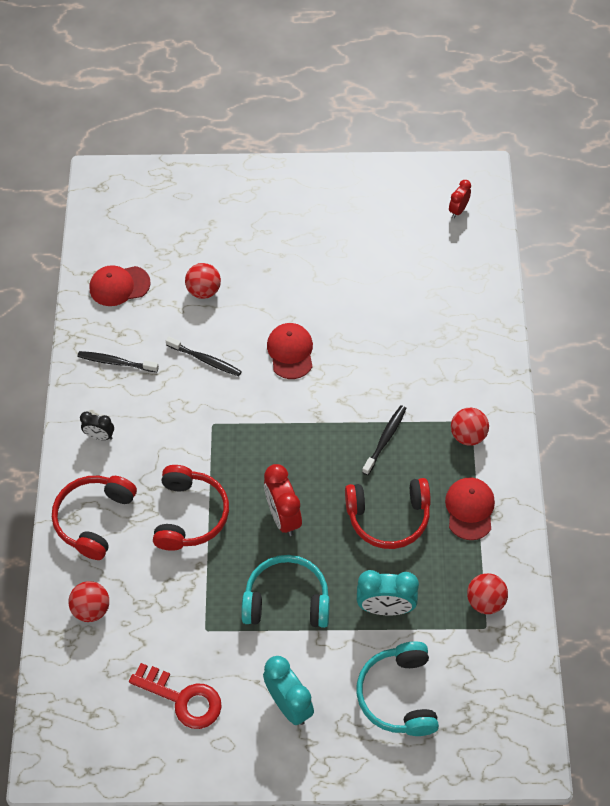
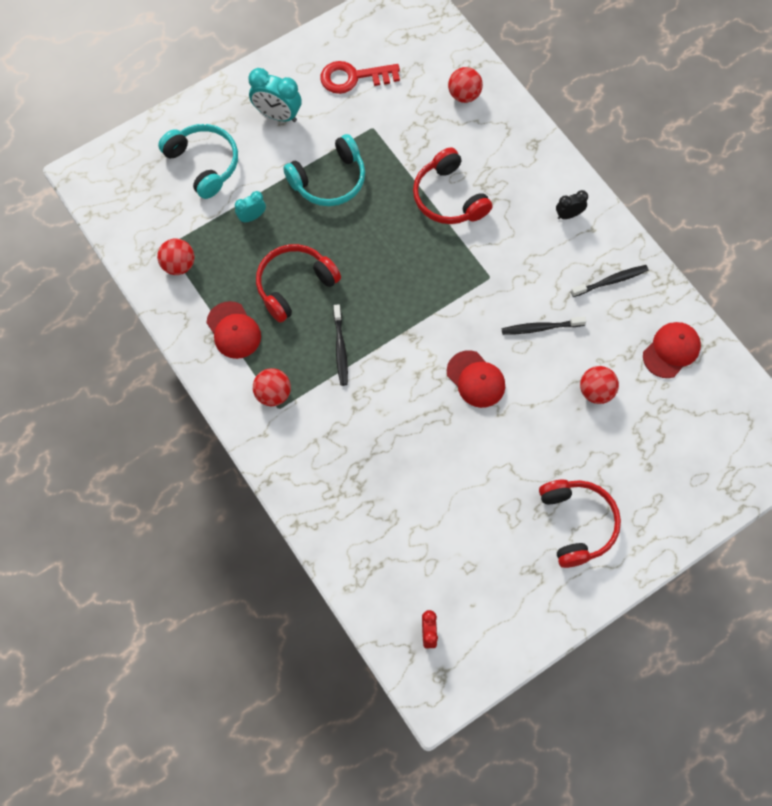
camera: 145 degrees right, 10 degrees up
(94, 519) = (517, 153): red headphones -> red headphones (577, 524)
(283, 517) = (377, 238): red clock -> none
(385, 608) = (252, 217): turquoise clock -> turquoise clock, size x0.58

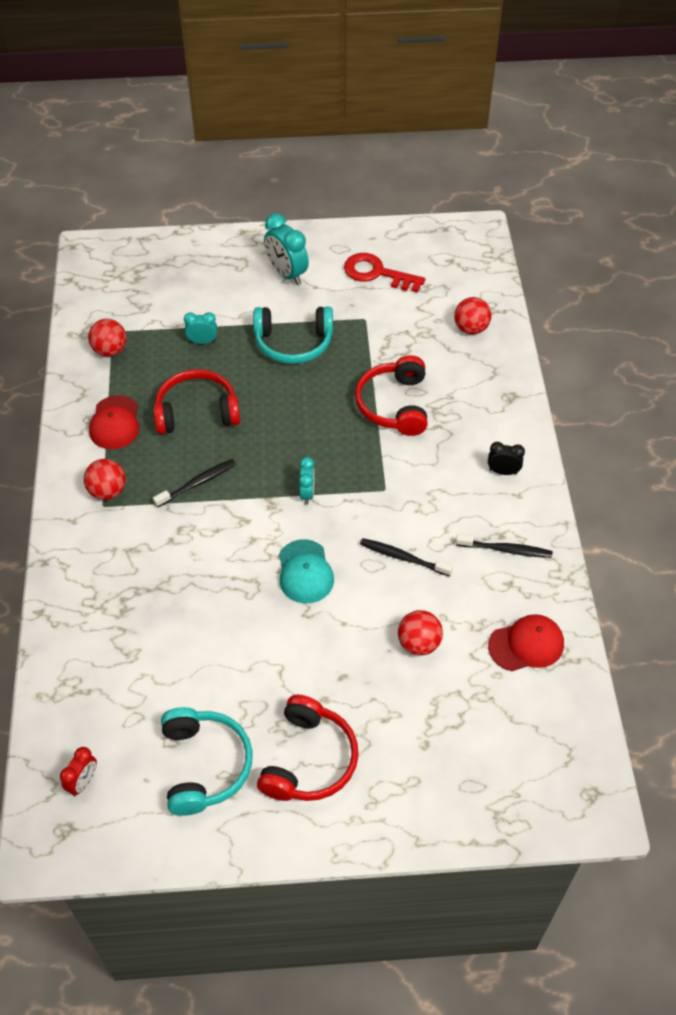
camera: 30 degrees right, 15 degrees down
(204, 163) = (194, 283): turquoise headphones -> turquoise headphones (205, 765)
(340, 349) = (197, 483): black toothbrush -> black toothbrush turned 150 degrees counterclockwise
(433, 312) = (307, 493): none -> turquoise clock
(476, 379) = (305, 572): red cap -> turquoise cap

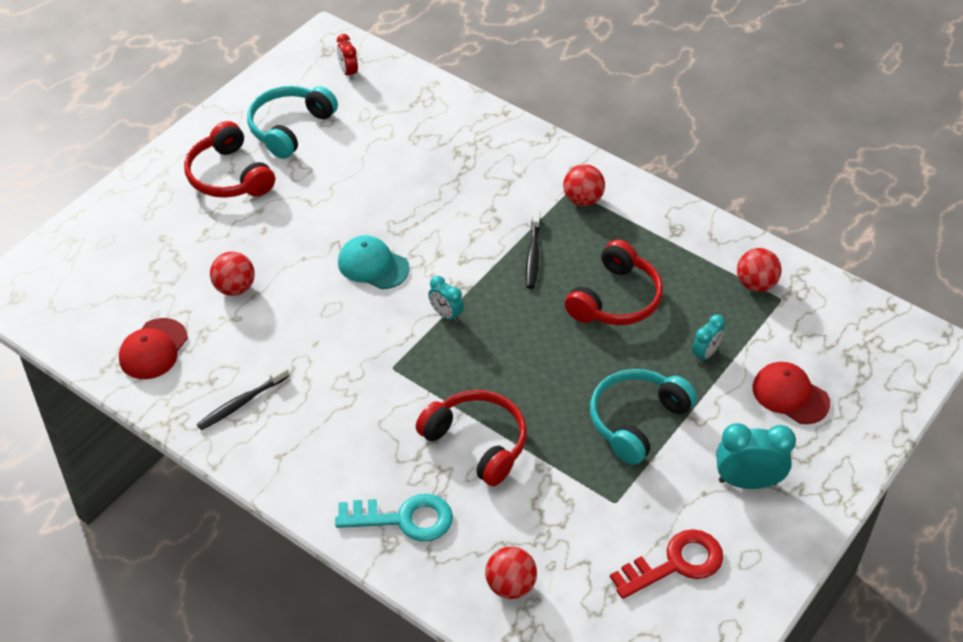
camera: 130 degrees right, 5 degrees down
(115, 423) = (656, 241): red cap -> red cap (790, 395)
(205, 765) = (289, 128): turquoise headphones -> turquoise headphones turned 90 degrees clockwise
(403, 557) = (314, 332): black toothbrush -> none
(486, 401) = (404, 519): none -> turquoise key
(503, 471) = (314, 465): black clock -> none

